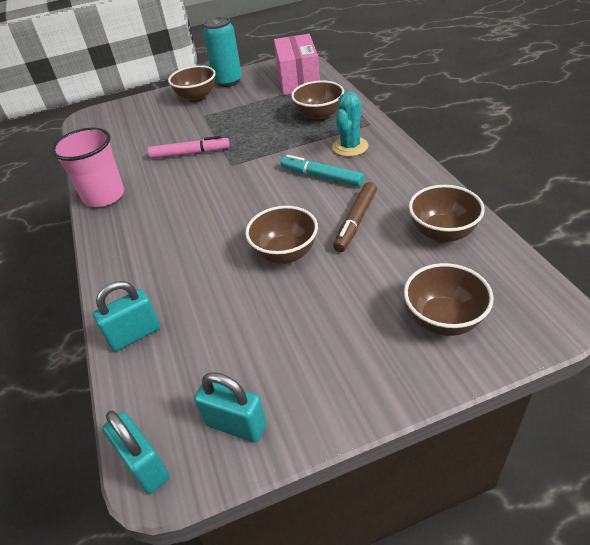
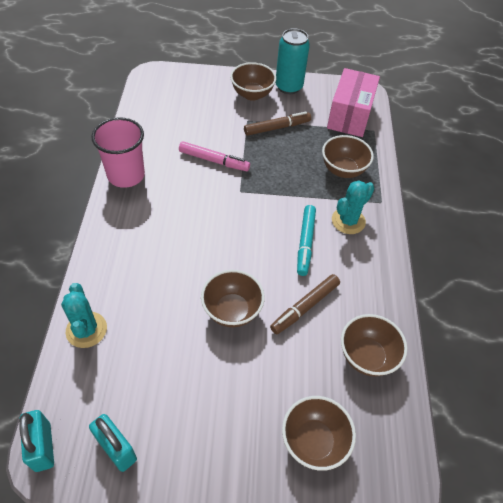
camera: 15 degrees right, 10 degrees up
(135, 334) = (86, 330): turquoise padlock -> turquoise cactus
(236, 110) = (277, 128): none -> brown marker
(321, 176) = (305, 243): turquoise marker -> turquoise marker turned 135 degrees counterclockwise

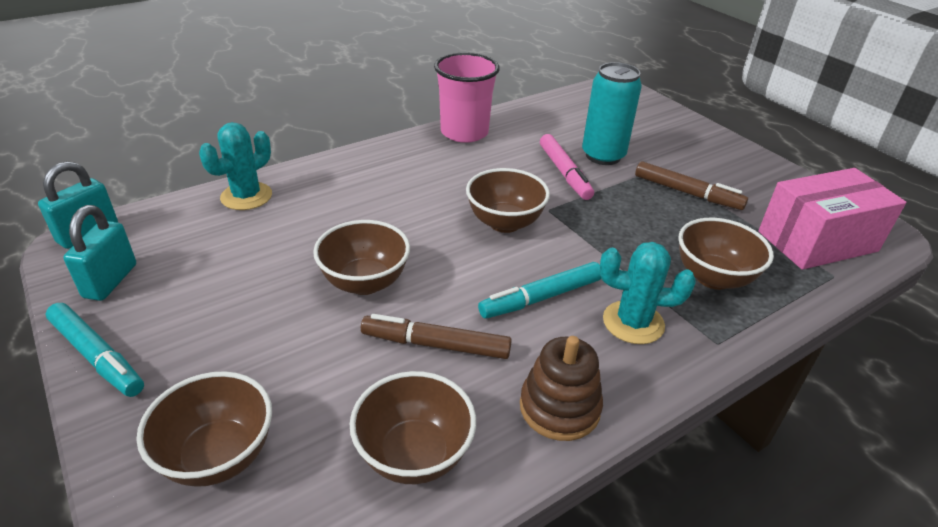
camera: 55 degrees right, 15 degrees down
(190, 479) = (97, 356): none -> turquoise marker
(252, 94) = (704, 154): brown bowl -> brown bowl (505, 223)
(288, 87) = (766, 173): turquoise can -> turquoise can (603, 156)
(377, 284) = (559, 407): none -> brown stacking toy

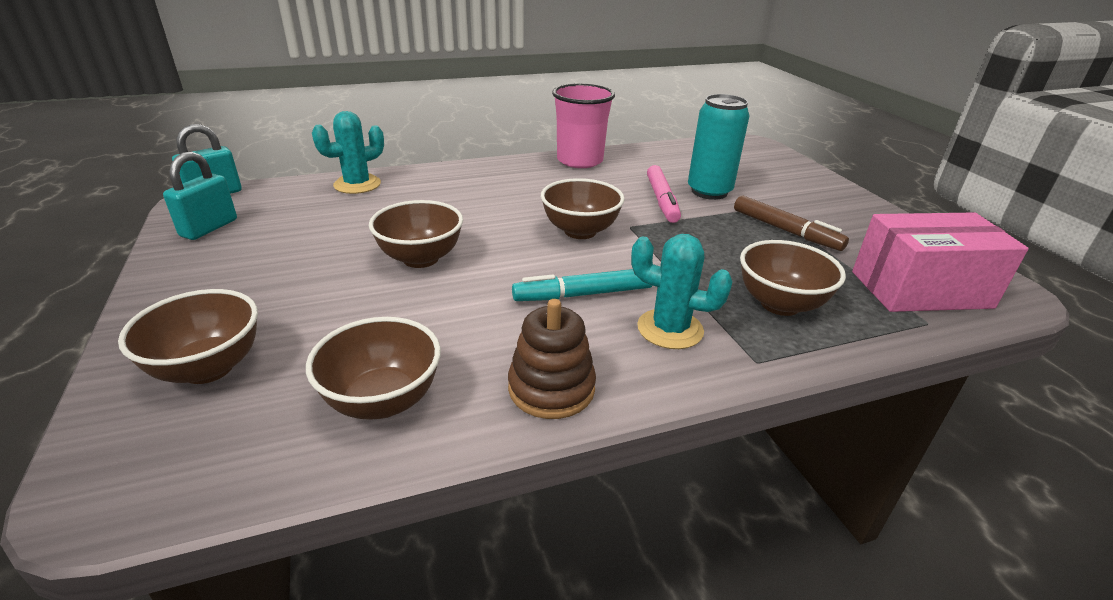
camera: 15 degrees right, 5 degrees down
(97, 356) = (162, 278): turquoise marker -> none
(436, 345) = (457, 316): brown marker -> none

